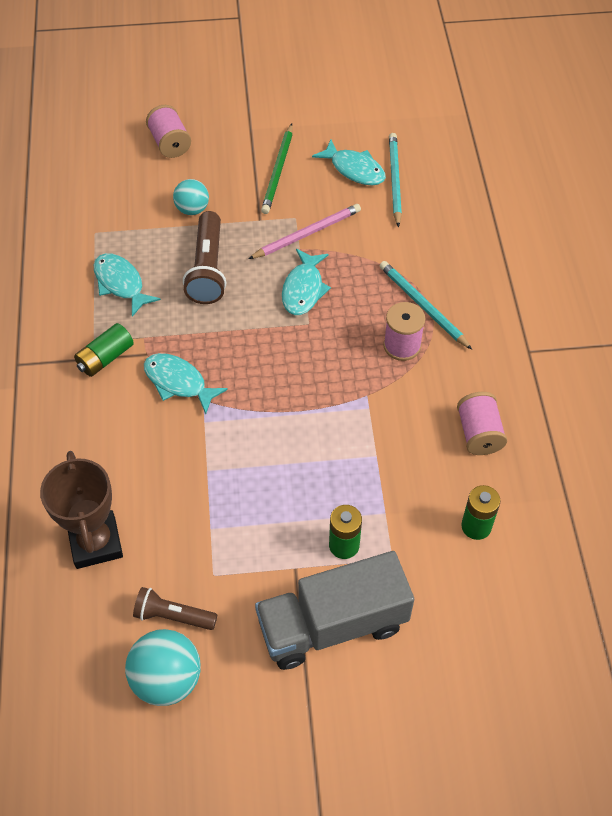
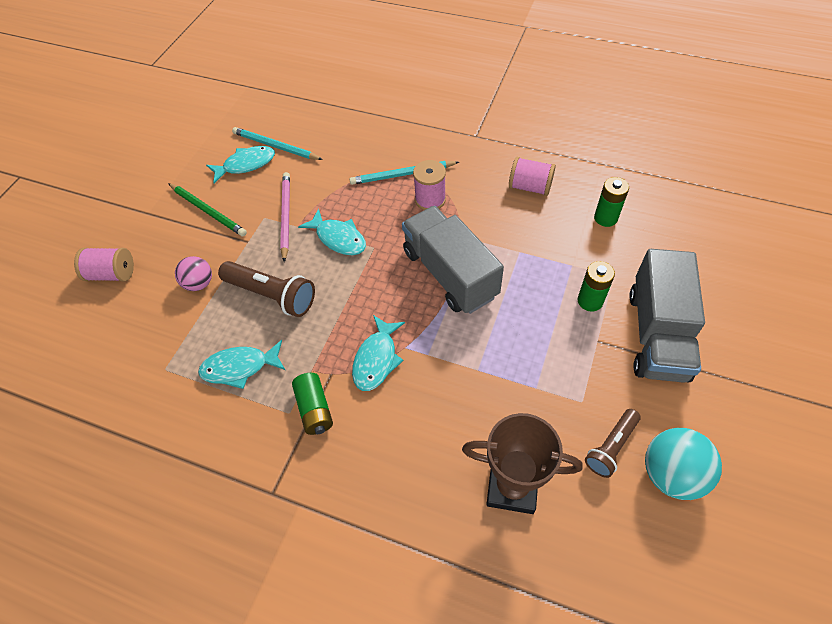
camera: 60 degrees left, 0 degrees up
(178, 382) = (376, 359): turquoise fish -> turquoise fish turned 45 degrees counterclockwise
(192, 209) = (199, 283): turquoise ball -> pink ball
(310, 402) = (449, 274): none -> grey truck

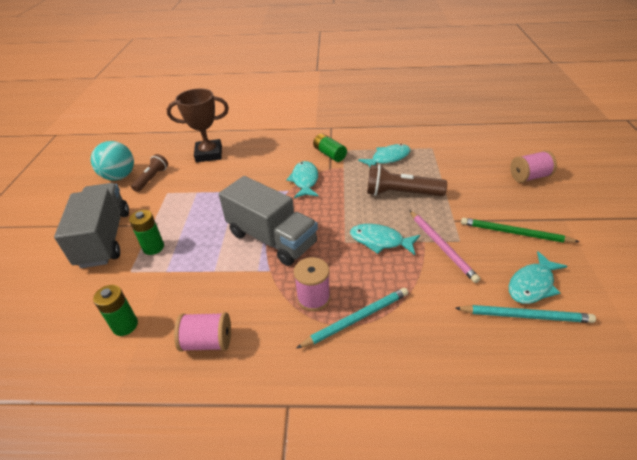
camera: 160 degrees right, 15 degrees down
(199, 283) = (460, 187): pink ball -> none

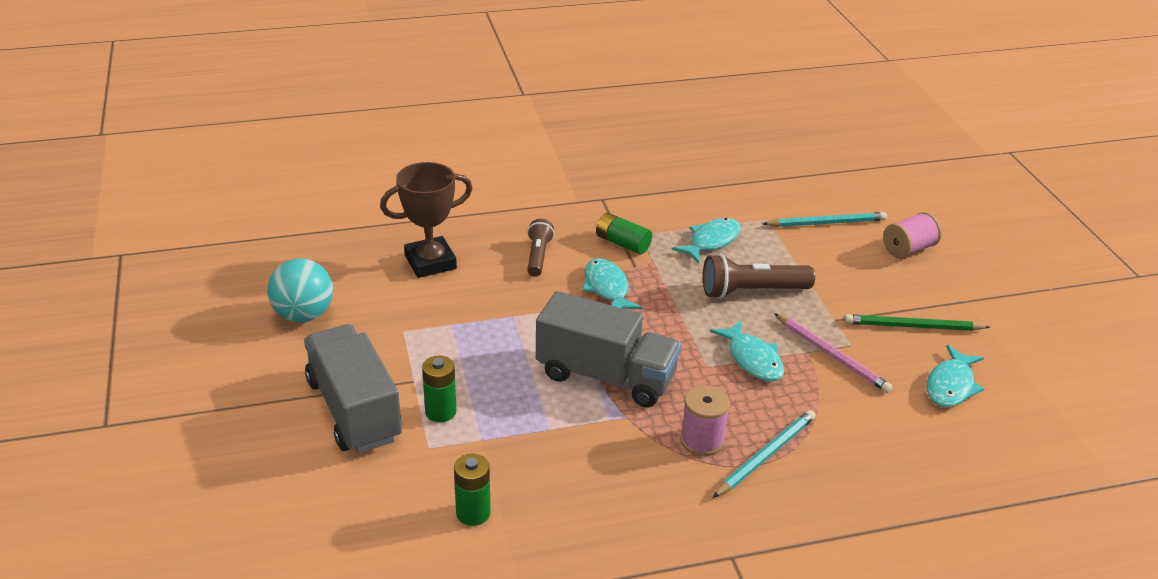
camera: 20 degrees left, 5 degrees down
(152, 178) = (362, 312): brown flashlight -> brown flashlight (538, 256)
(207, 342) = (596, 512): pink spool -> none
(380, 241) = (752, 359): turquoise fish -> turquoise fish turned 120 degrees counterclockwise
(525, 316) = (953, 420): turquoise pencil -> turquoise pencil (826, 223)

